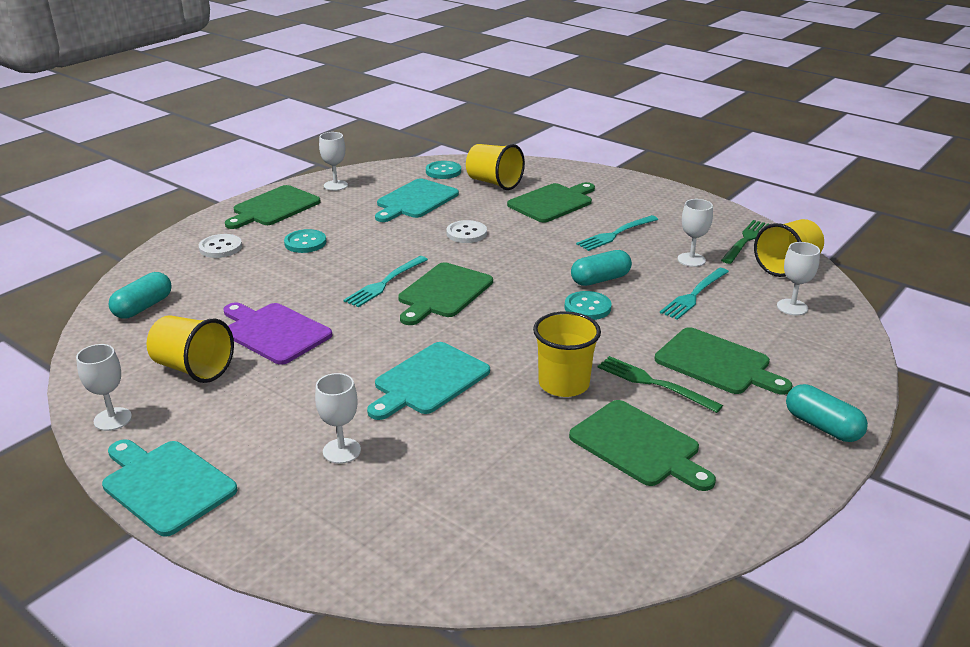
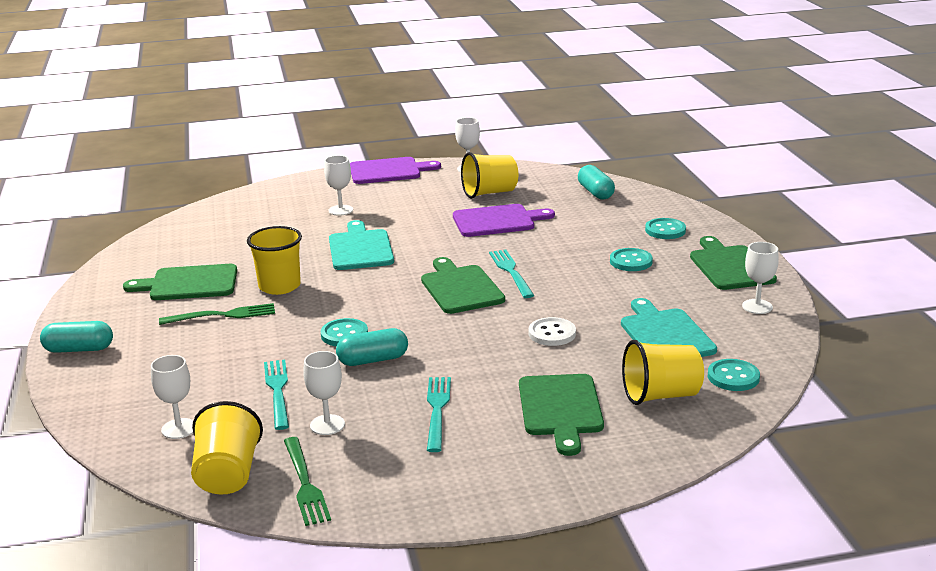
camera: 130 degrees right, 5 degrees down
(165, 485) = (388, 171): turquoise cutting board -> purple cutting board
(220, 248) = (665, 230): white button -> turquoise button
(600, 279) = (373, 360): turquoise capsule -> turquoise capsule turned 60 degrees clockwise
(717, 363) = (194, 349): green cutting board -> none

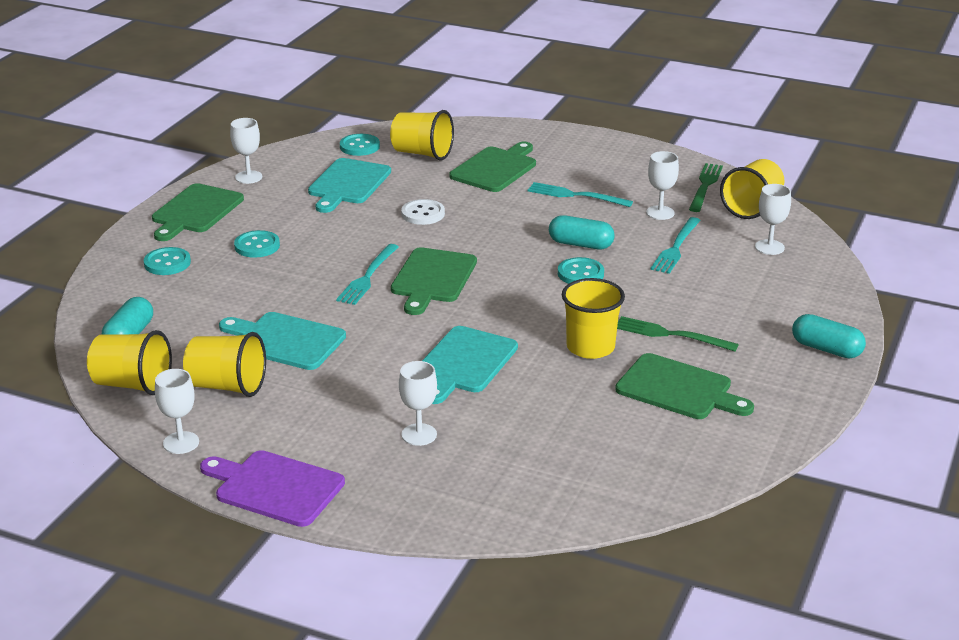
camera: 145 degrees left, 5 degrees up
(437, 410) = (575, 195): turquoise fork -> turquoise fork turned 75 degrees clockwise
(497, 221) = (285, 341): purple cutting board -> turquoise cutting board
(543, 177) = (132, 384): none -> yellow cup

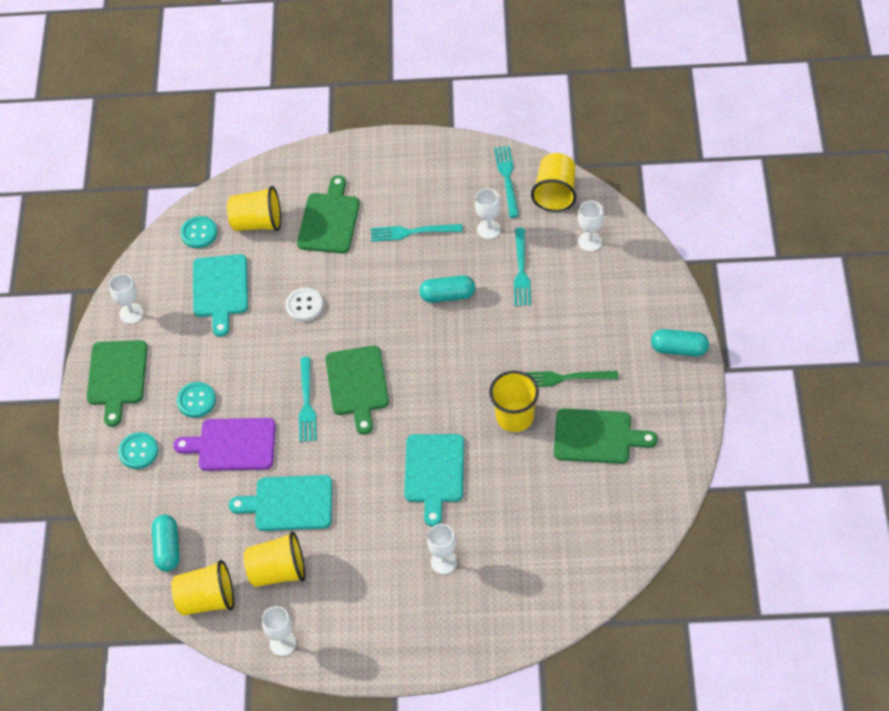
camera: 20 degrees left, 25 degrees up
(275, 487) = (376, 657): purple cutting board -> purple cutting board (232, 445)
(580, 274) = (465, 332): turquoise button -> none
(705, 186) = (507, 178): green fork -> turquoise fork

